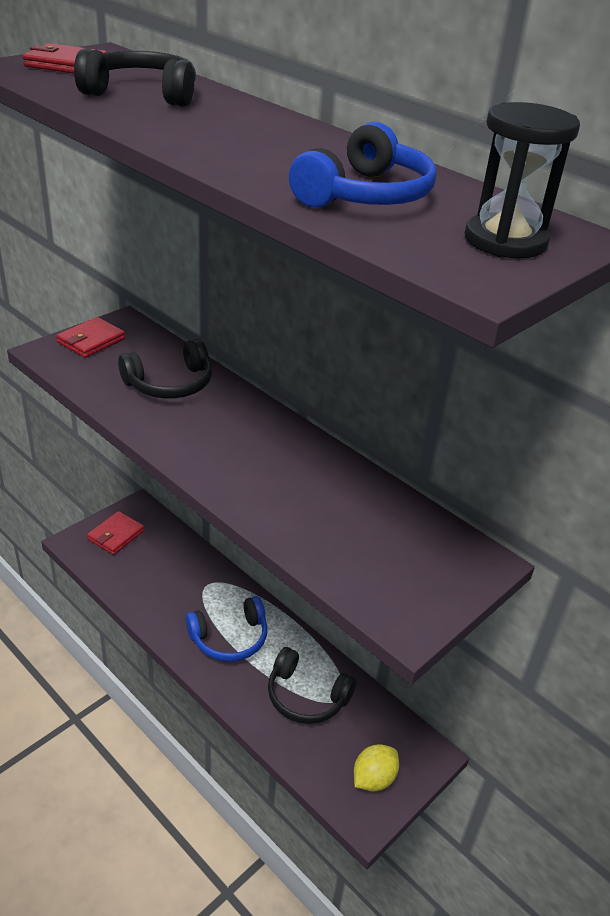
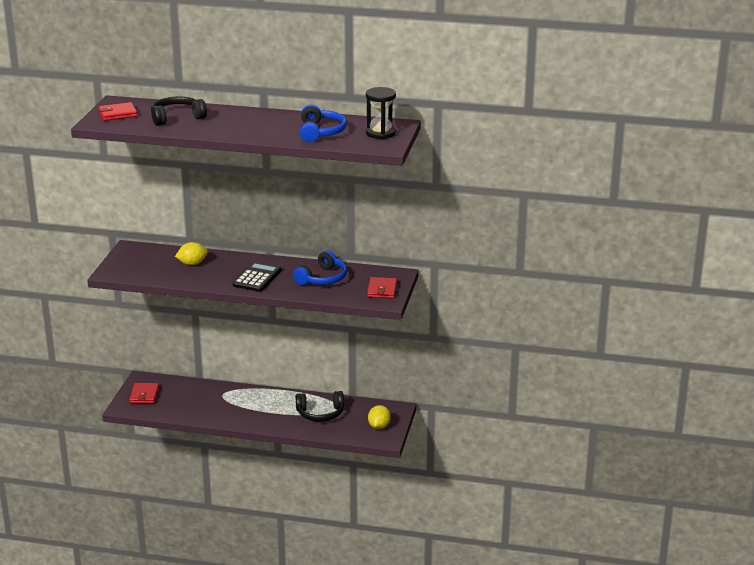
camera: 30 degrees left, 10 degrees down
(91, 340) = (125, 261): red wallet -> red wallet (382, 290)
(170, 384) = (192, 264): black headphones -> yellow lemon
(230, 638) = (259, 409): blue headphones -> blue headphones (322, 278)
(232, 454) = (257, 278): none -> black calculator

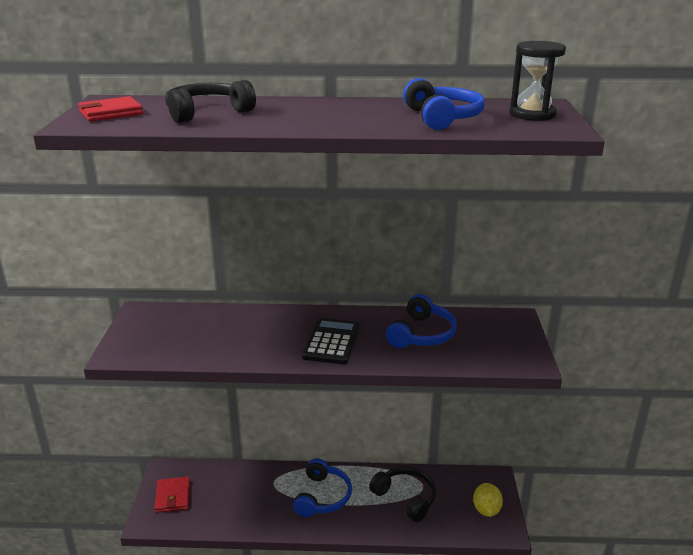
camera: 10 degrees left, 0 degrees up
(192, 264) = (233, 328): yellow lemon -> none
(257, 406) = (322, 496): none -> blue headphones
(320, 413) = (405, 498): black headphones -> black headphones turned 120 degrees counterclockwise
(382, 290) = (511, 344): red wallet -> none

